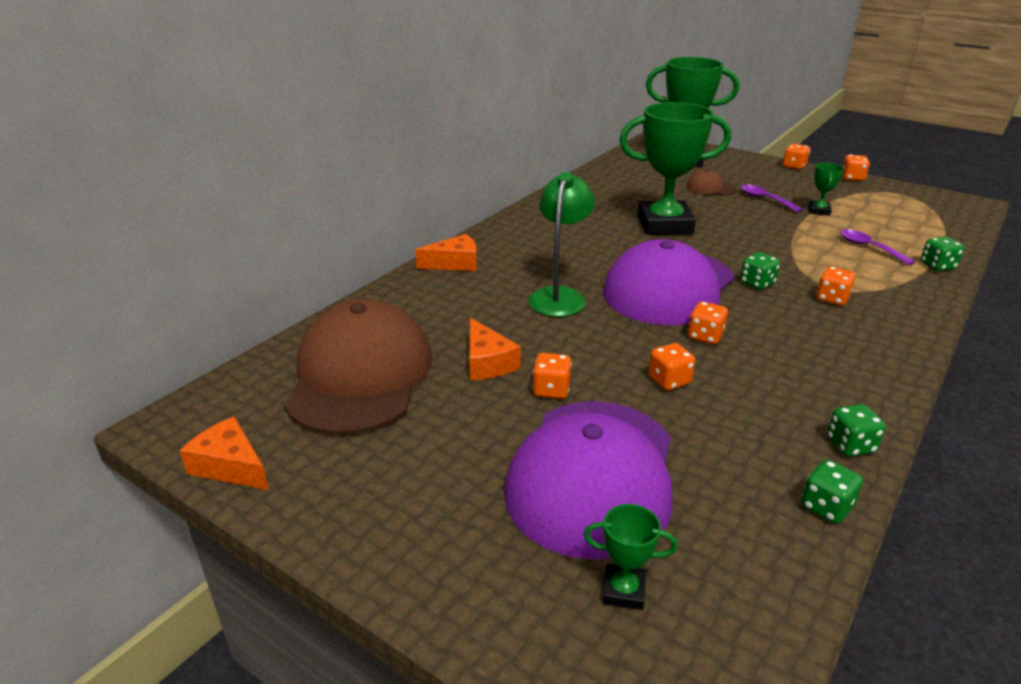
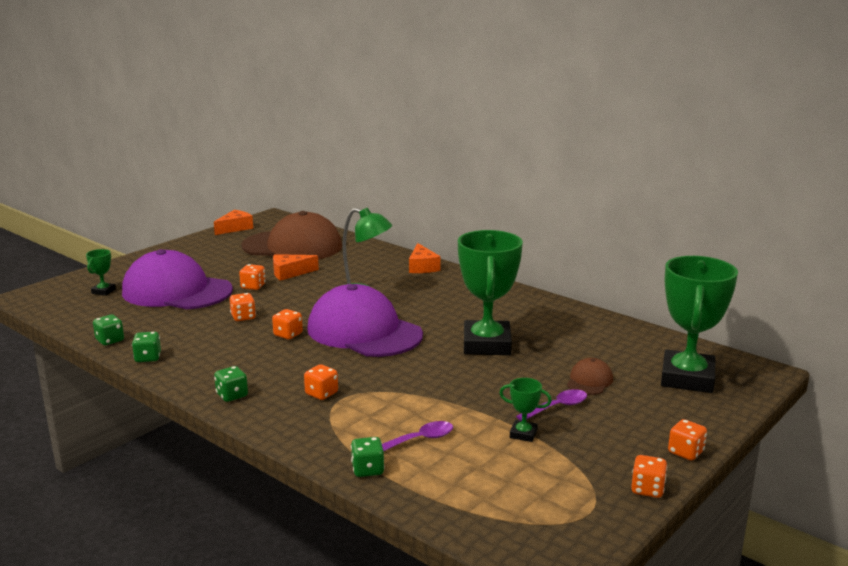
camera: 95 degrees right, 10 degrees down
(757, 283) = (359, 366): green dice -> green dice (232, 395)

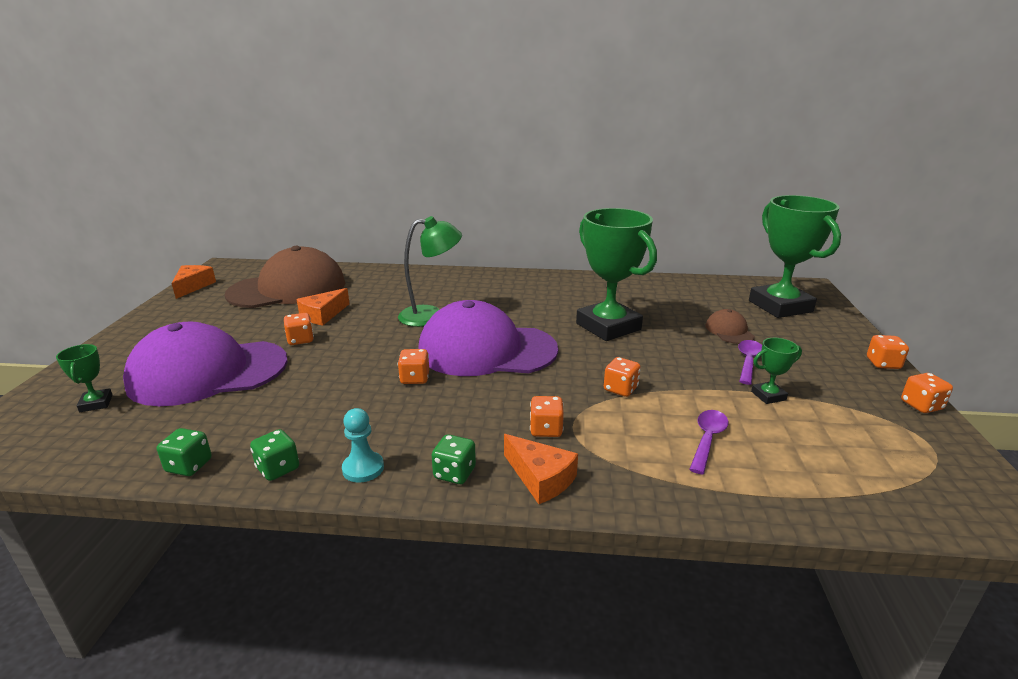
camera: 35 degrees left, 5 degrees up
(188, 374) = (363, 468): none -> turquoise pawn
(243, 317) = (336, 376): orange dice -> orange dice (620, 389)
(367, 469) = (720, 495): green dice -> none
(422, 267) = (447, 276): orange cheese -> orange cheese (540, 478)

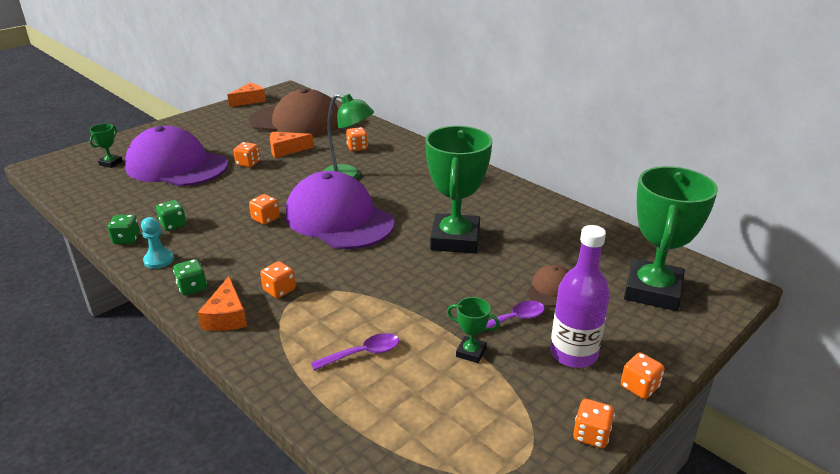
camera: 40 degrees right, 5 degrees up
(189, 466) = (98, 218): green dice -> green dice (173, 225)
(620, 389) = (373, 289): orange dice -> orange dice (357, 148)
(818, 363) = (573, 354): none -> purple bottle

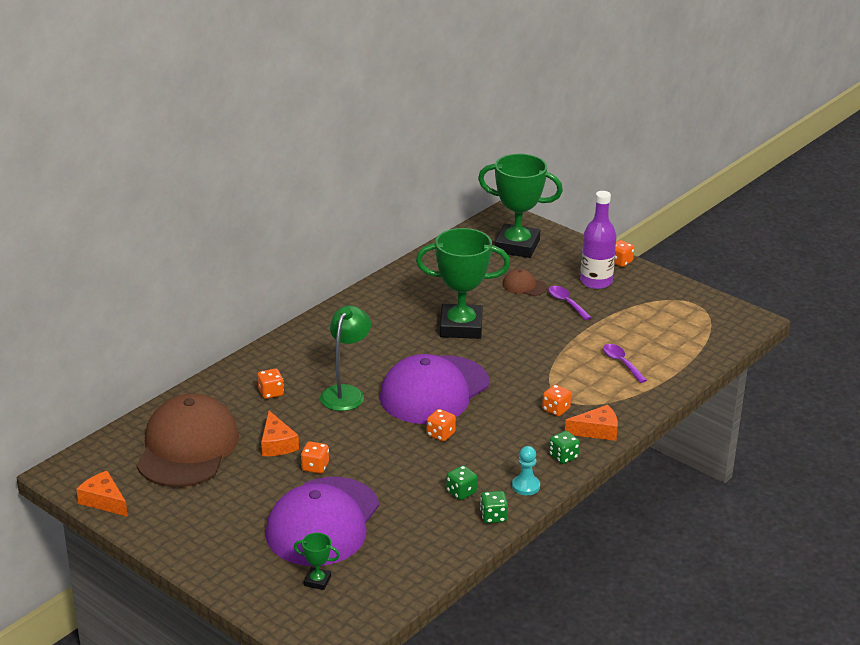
camera: 95 degrees left, 0 degrees up
(471, 352) = (606, 319): green trophy -> none
(591, 435) = (666, 281): orange dice -> none

